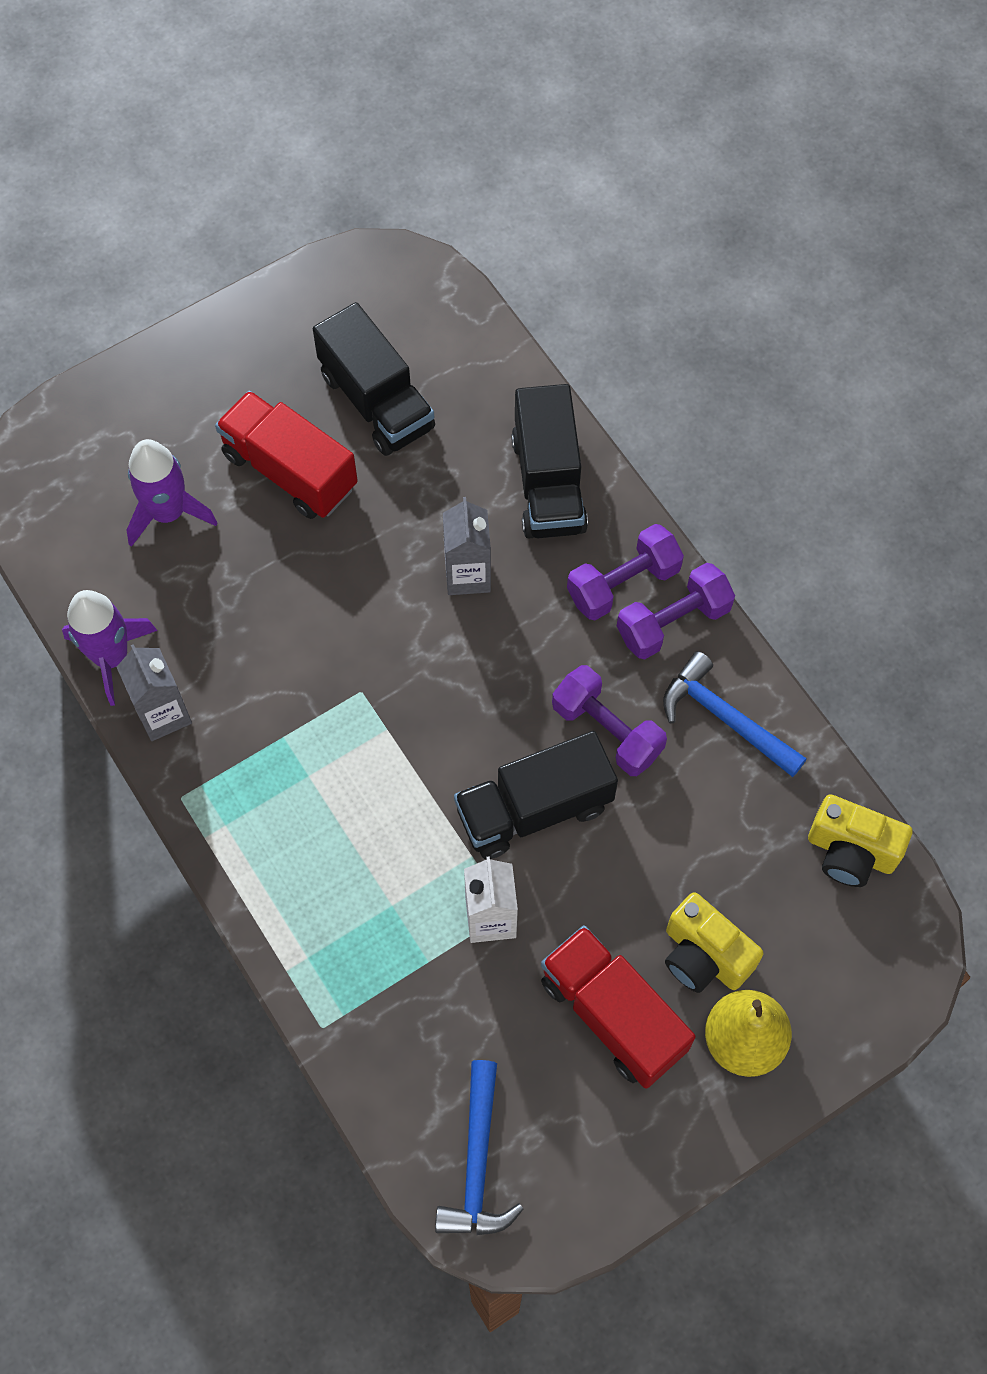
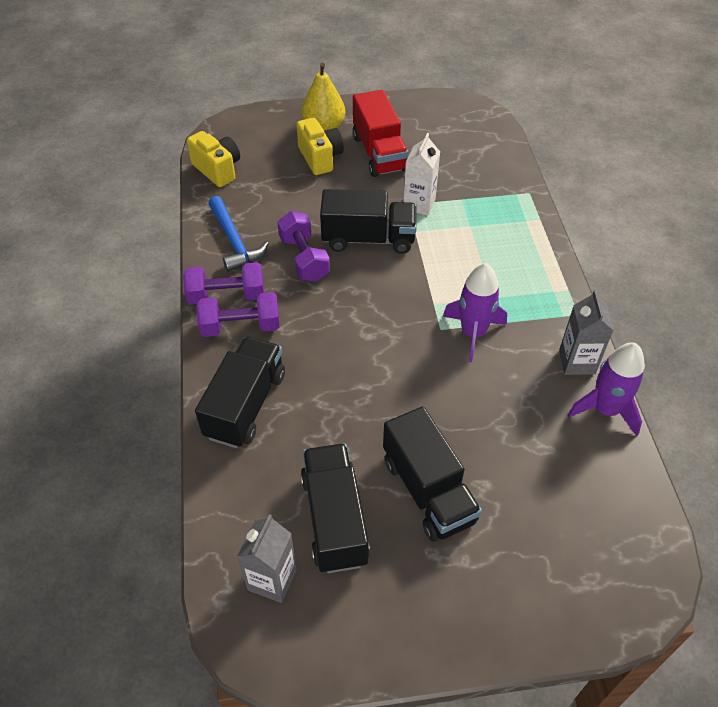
camera: 155 degrees left, 15 degrees down
(168, 513) = (536, 496): purple rocket -> purple rocket (473, 333)
(290, 471) = (428, 490): red truck -> black truck
(467, 575) = (336, 369): grey carton -> grey carton (272, 579)
(477, 1163) = (473, 128): blue hammer -> none

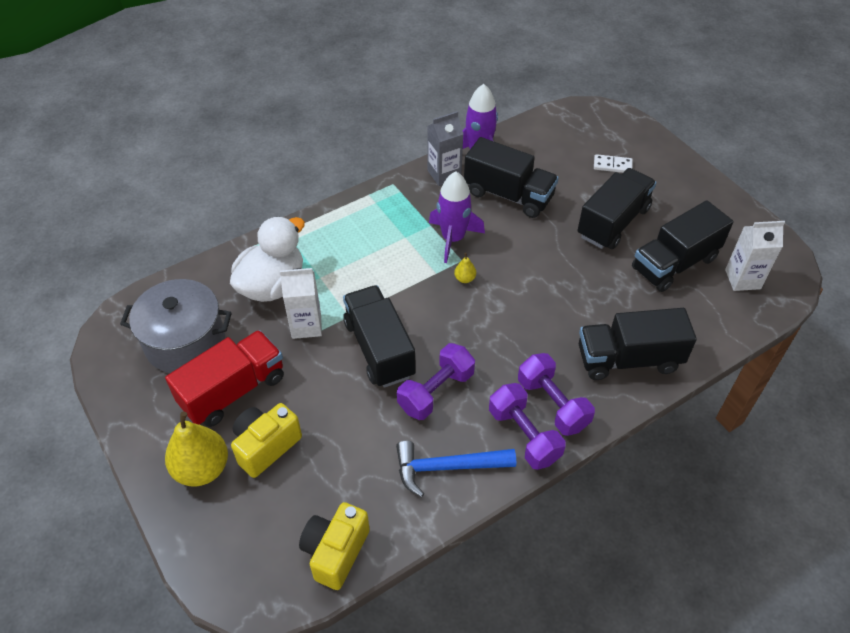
camera: 115 degrees left, 0 degrees up
(234, 241) = (447, 467): blue hammer -> blue hammer turned 135 degrees counterclockwise
(272, 579) = (742, 279): grey carton -> white carton
(415, 322) = (465, 279): none -> yellow pear
(440, 139) = (185, 342): none -> grey pot
(475, 196) = (272, 285): none -> white duck
(518, 407) = (508, 195): none -> black truck
(528, 546) = (612, 165): none -> white domino

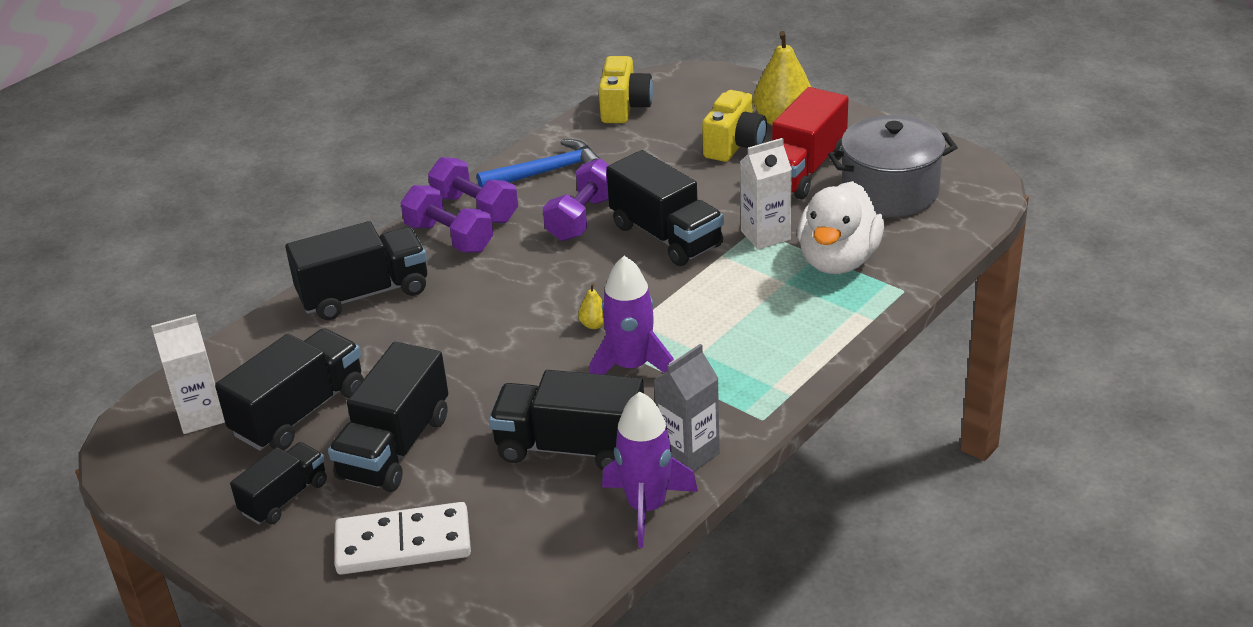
camera: 165 degrees right, 15 degrees down
(612, 165) = (403, 543): white domino -> white domino, size x1.91
(680, 207) = (284, 498): none -> black truck

